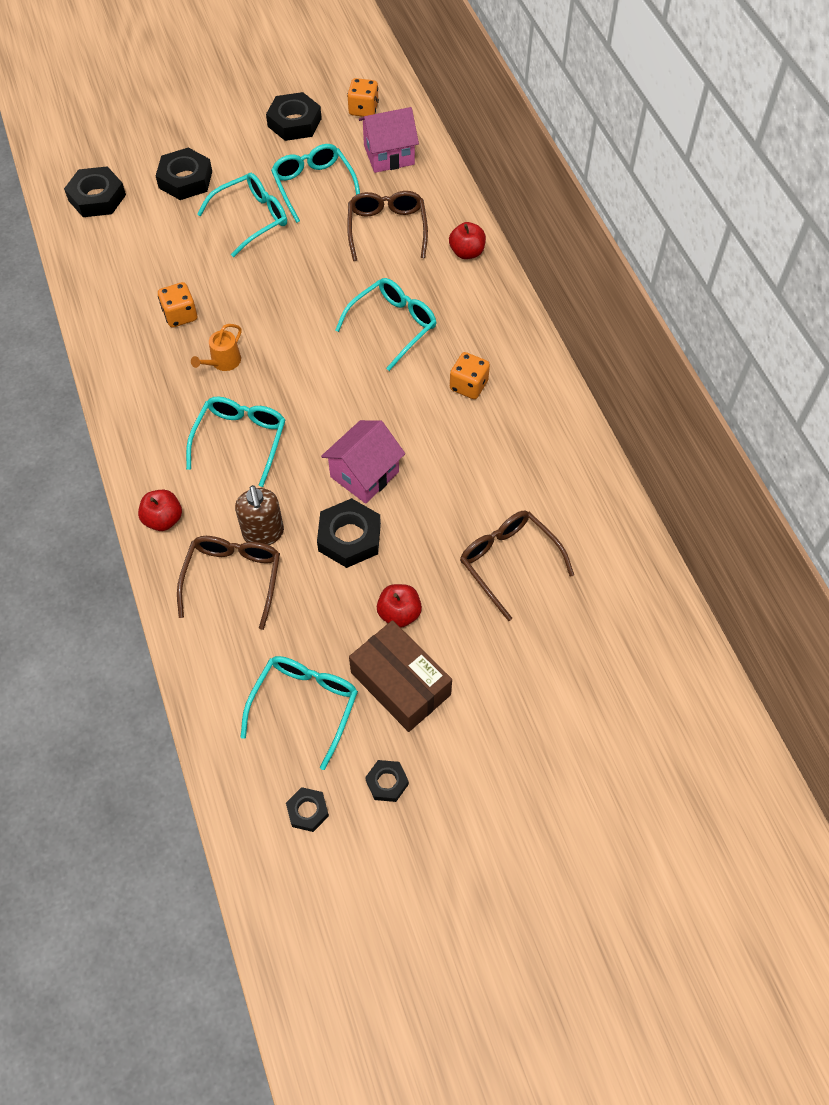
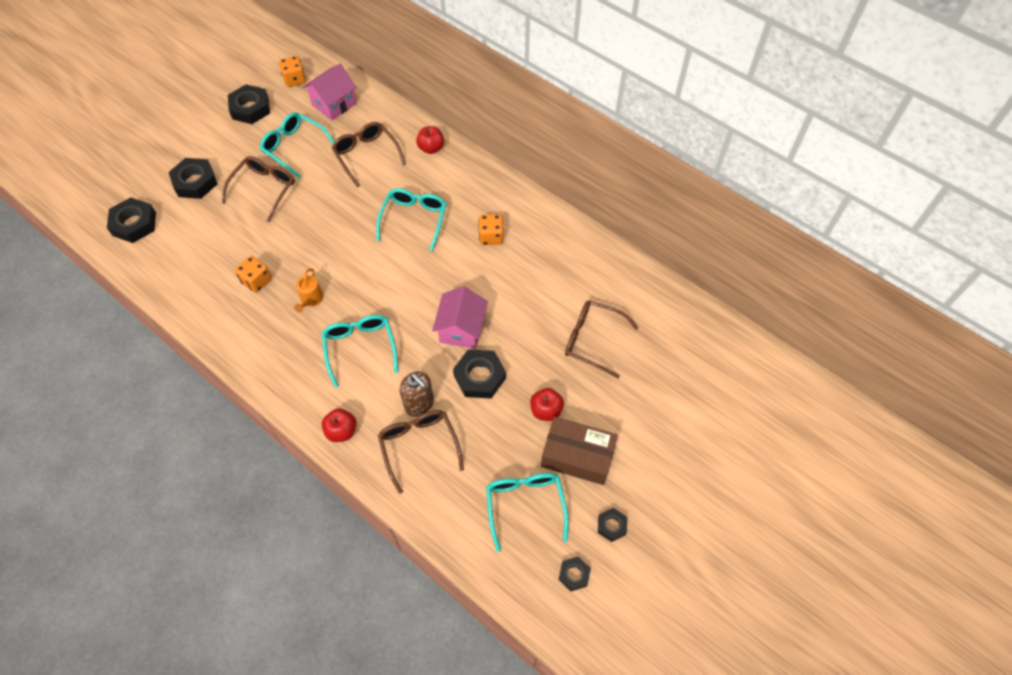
camera: 30 degrees left, 0 degrees up
(251, 218) = (264, 189): turquoise glasses -> brown glasses

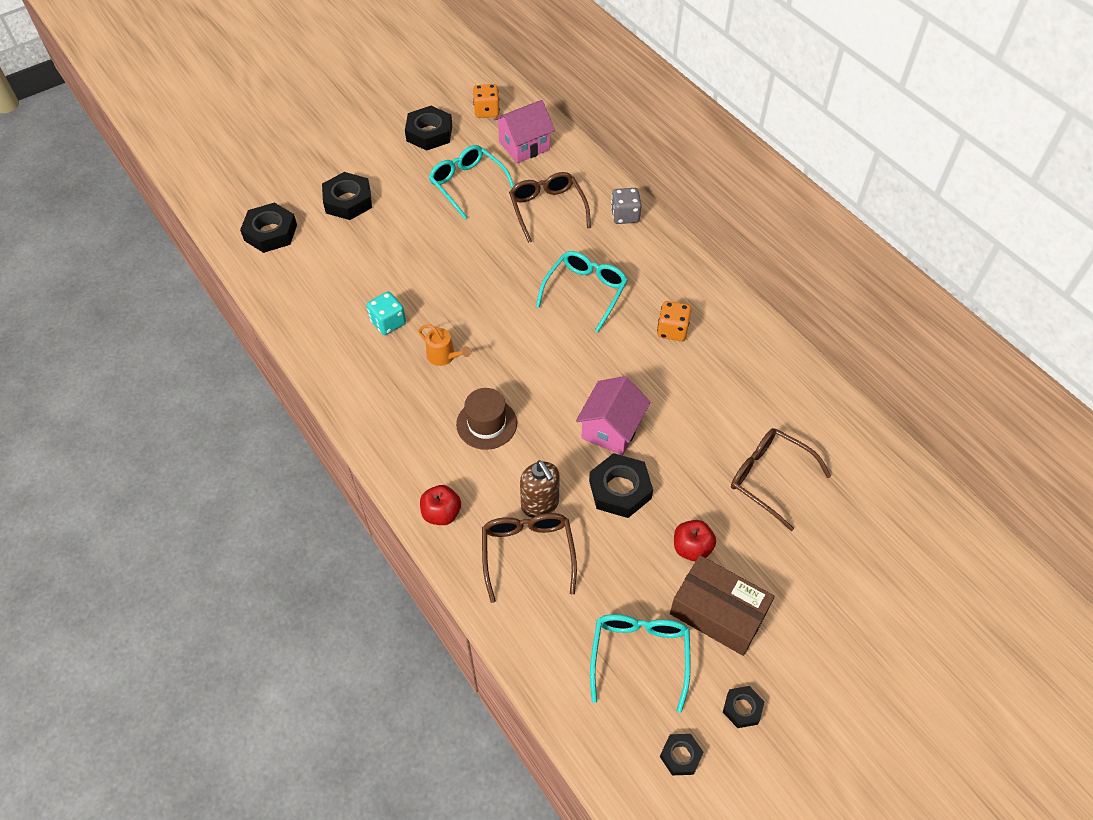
camera: 15 degrees right, 5 degrees down
(257, 281) = (388, 322): orange dice -> turquoise dice
(264, 189) = (422, 223): brown glasses -> none
(311, 299) = (443, 356): orange watering can -> orange watering can turned 75 degrees counterclockwise
(360, 348) = (486, 423): turquoise glasses -> brown hat
(431, 148) = (625, 215): red apple -> grey dice

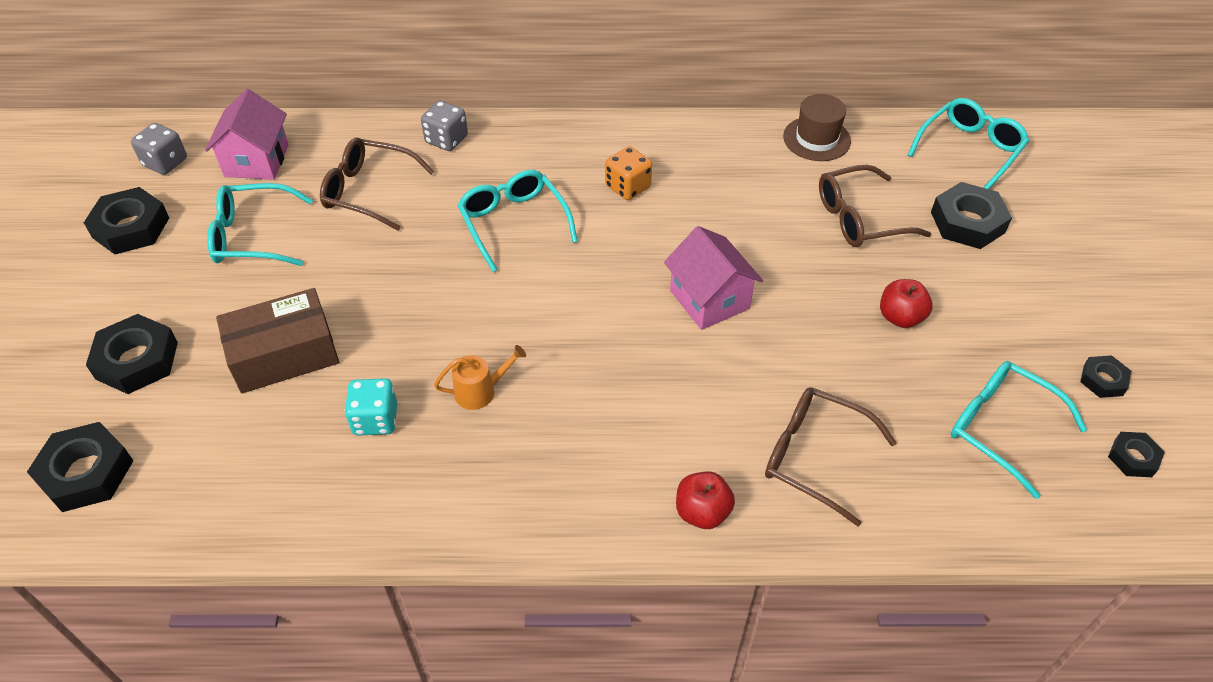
camera: 55 degrees left, 5 degrees down
(486, 111) = (165, 162): orange dice -> grey dice
(486, 423) = (612, 402): brown hat -> brown hat (816, 139)
(540, 504) = (759, 411): brown soap dispenser -> none
(620, 489) = (790, 334): black nut -> black nut (967, 222)
(718, 612) = (986, 339): brown box -> brown box (284, 354)
(919, 517) = (970, 150): none -> turquoise glasses

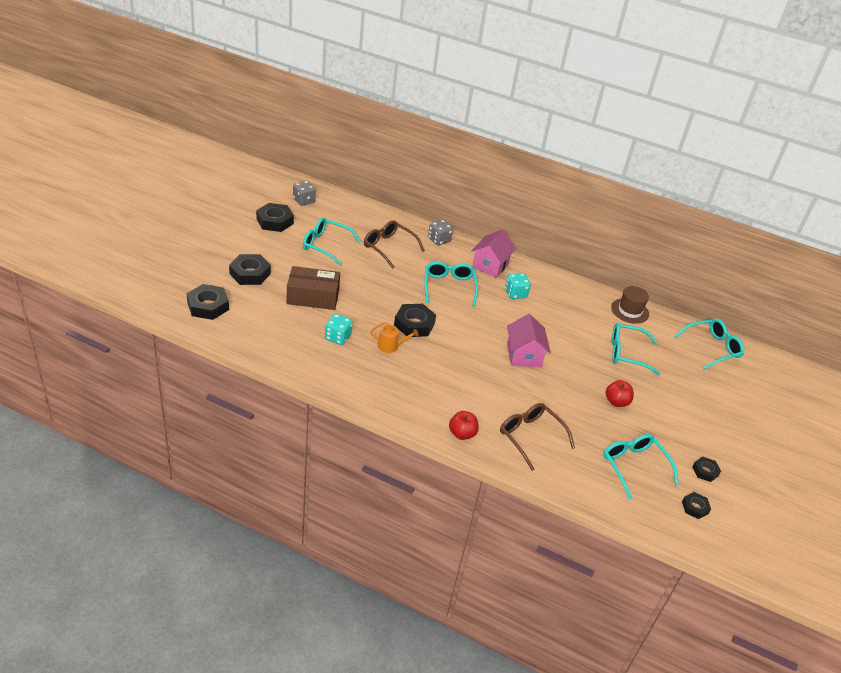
camera: 20 degrees right, 10 degrees down
(257, 160) = (345, 215): pink house -> pink house (490, 265)
(628, 187) = (515, 293): orange dice -> turquoise dice
(859, 218) = (627, 353): brown glasses -> turquoise glasses
(967, 222) = (685, 378): black nut -> black nut (414, 324)

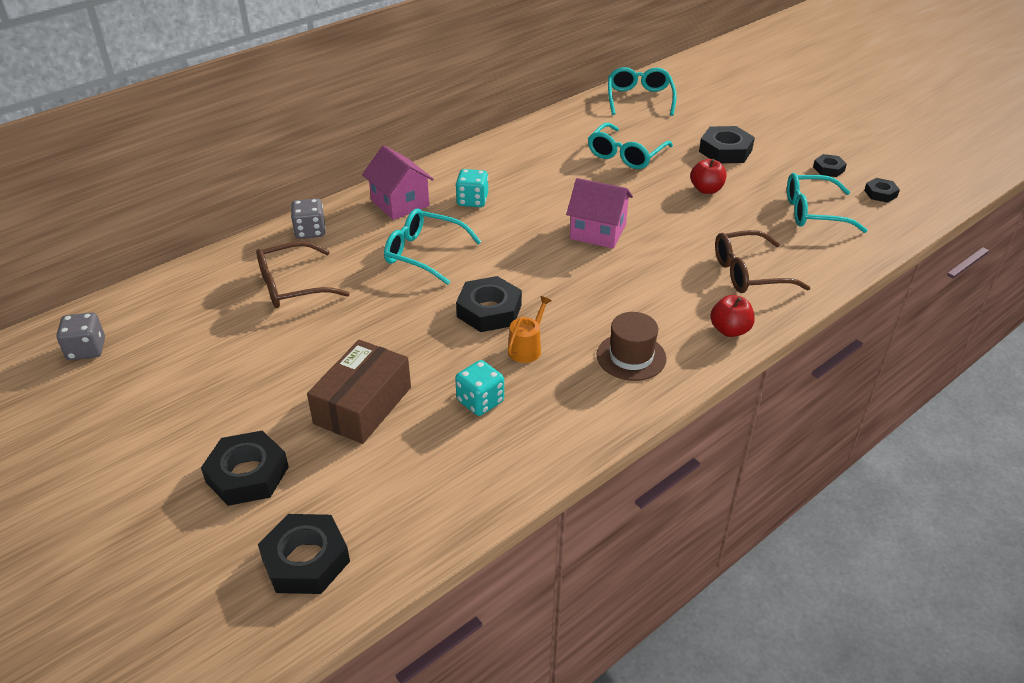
camera: 60 degrees left, 0 degrees up
(275, 221) = (116, 403): black nut -> black nut (725, 151)
(325, 245) = (235, 355): turquoise glasses -> none
(630, 311) = (551, 128): brown hat -> brown hat (631, 357)

